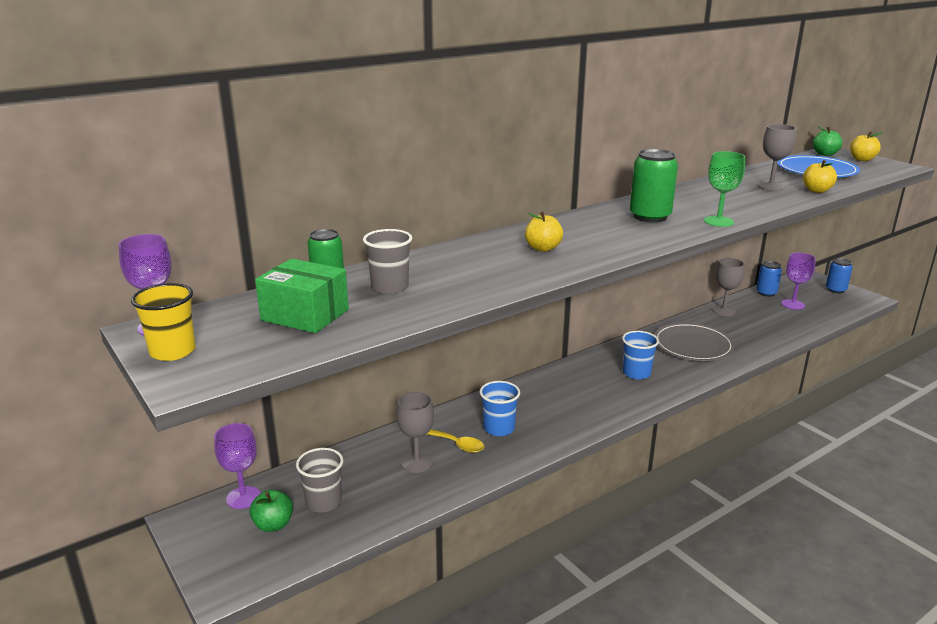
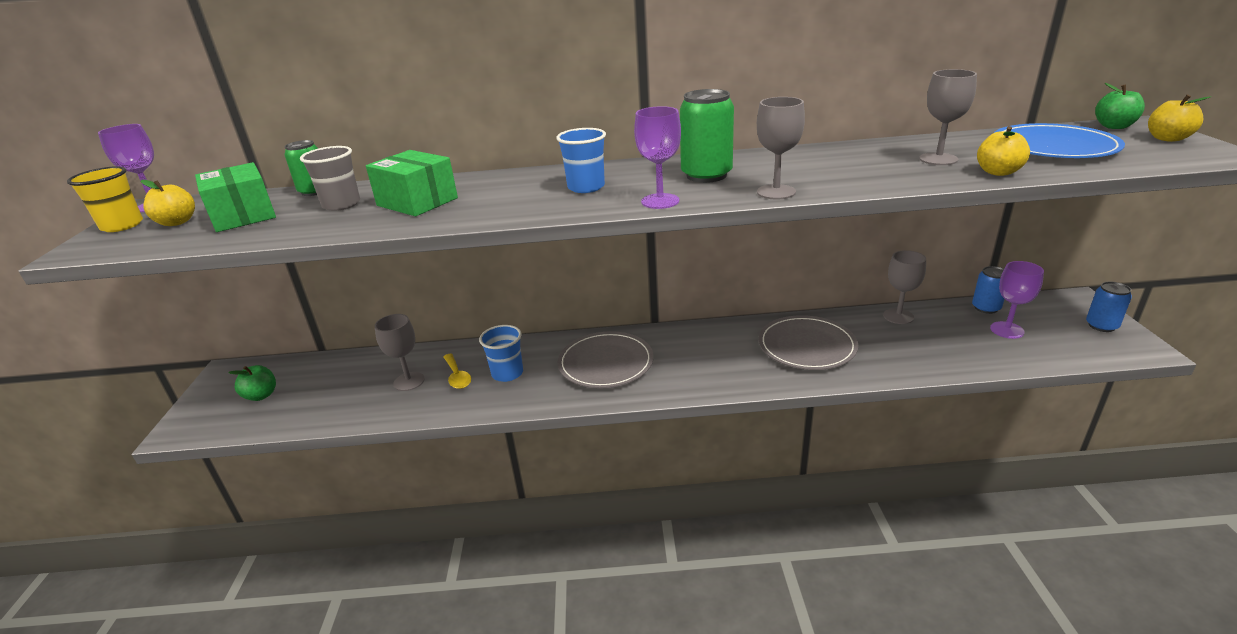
camera: 35 degrees right, 5 degrees up
(243, 497) = (273, 367): purple goblet -> purple goblet (660, 201)
(323, 502) = (310, 390): grey cup -> none
(460, 272) = (417, 202): none -> green box
(543, 248) = (531, 191): yellow apple -> yellow apple (177, 222)
(569, 397) = (606, 363): none -> grey plate
(636, 373) = (703, 359): blue cup -> blue cup (586, 187)
(718, 221) = (776, 192): green goblet -> grey goblet

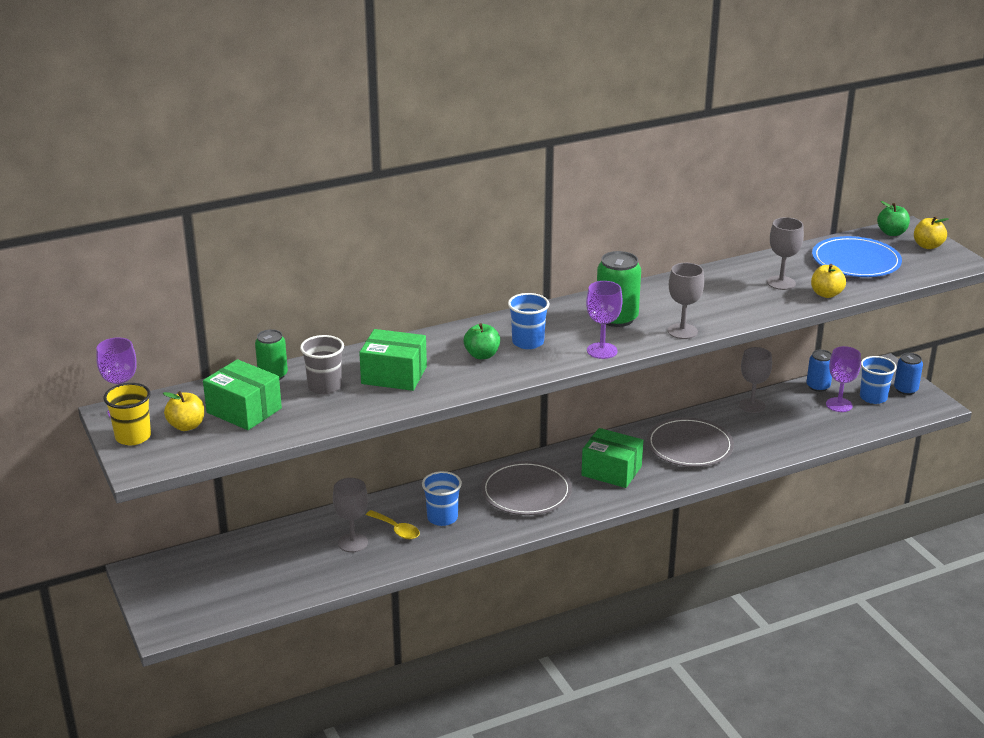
camera: 25 degrees left, 0 degrees up
(261, 395) = (212, 584): green apple -> green apple (482, 355)
(706, 357) = (611, 471): none -> green box
(1054, 328) = (873, 397): none -> blue cup

